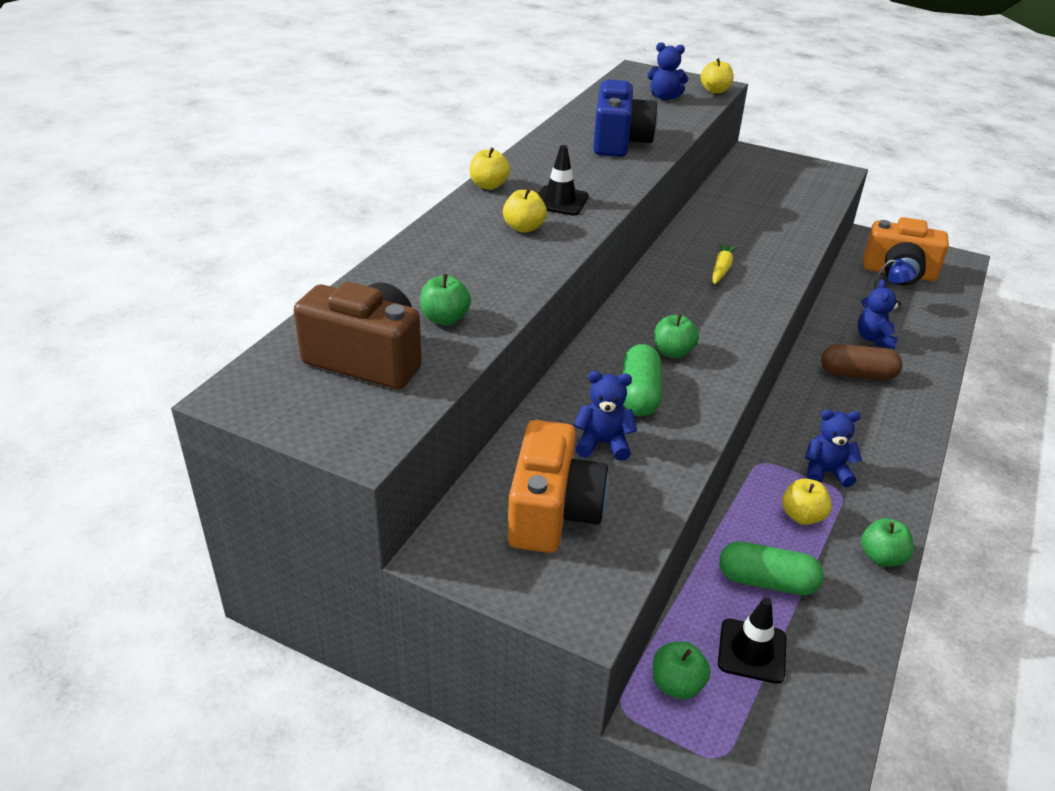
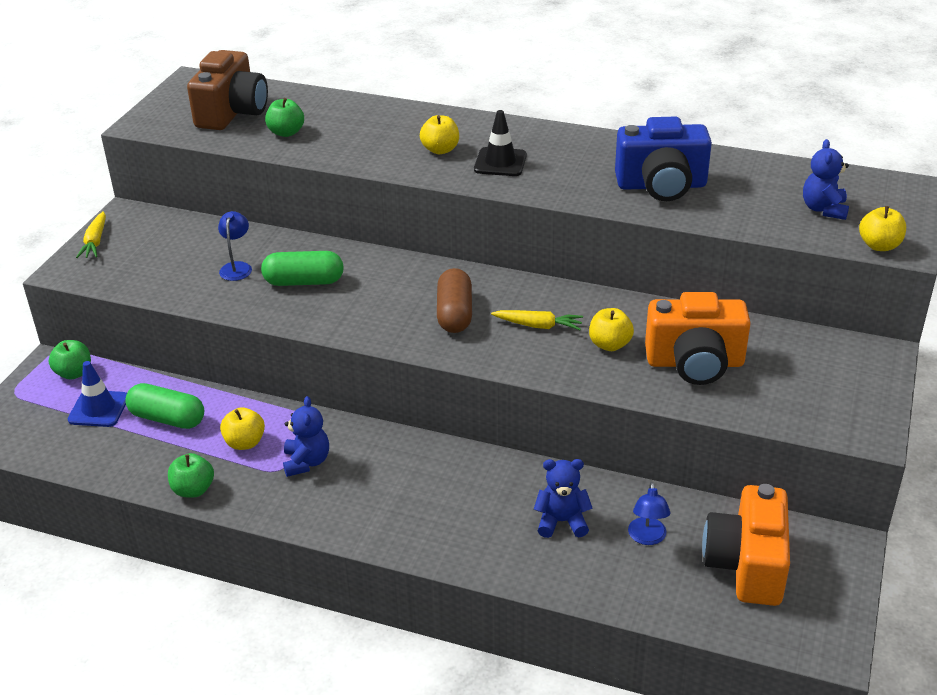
camera: 85 degrees right, 0 degrees up
(489, 185) = (518, 126): yellow apple -> yellow apple (609, 344)
(513, 584) = (95, 242): none -> yellow carrot
(553, 512) = (160, 251): orange camera -> orange camera (695, 363)
(603, 444) = (237, 267): blue teddy bear -> blue lamp
(673, 352) = (371, 297): green apple -> none
(752, 651) = (98, 409): black traffic cone -> blue traffic cone
(766, 581) = (167, 418): green capsule -> green capsule turned 75 degrees counterclockwise
(857, 375) = (479, 499): brown capsule -> brown capsule (454, 314)

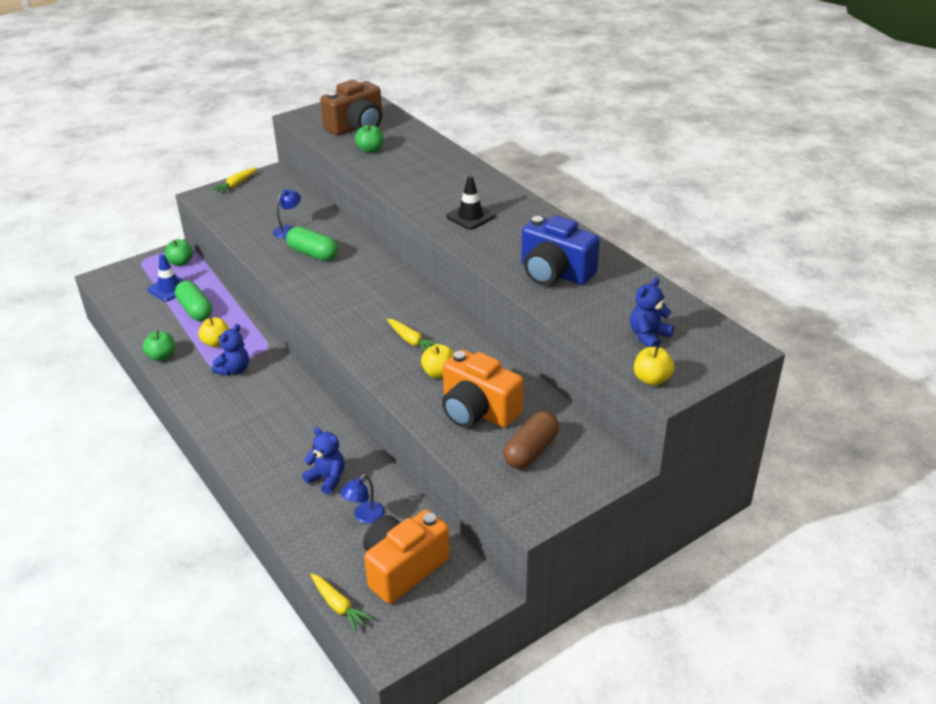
camera: 35 degrees right, 0 degrees up
(440, 150) = (445, 194): yellow apple -> none
(454, 314) = (371, 311): brown capsule -> brown capsule (531, 450)
(732, 637) = (338, 606): none -> yellow carrot

